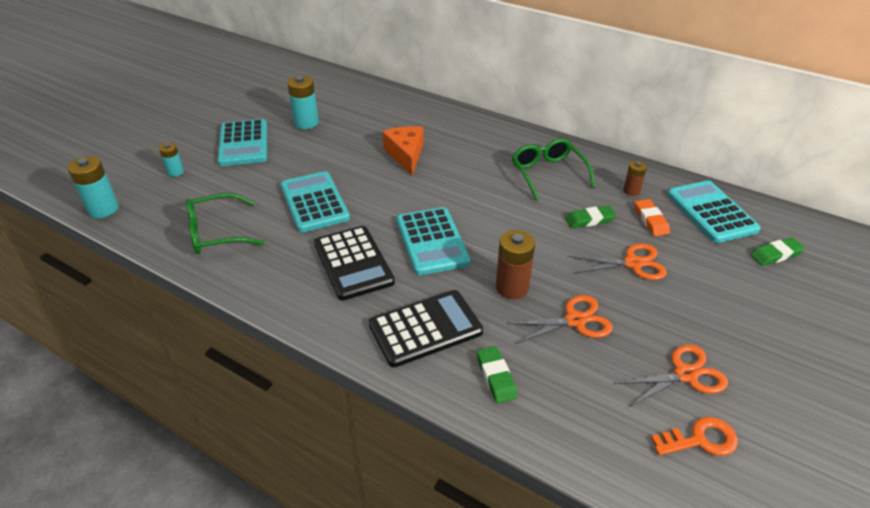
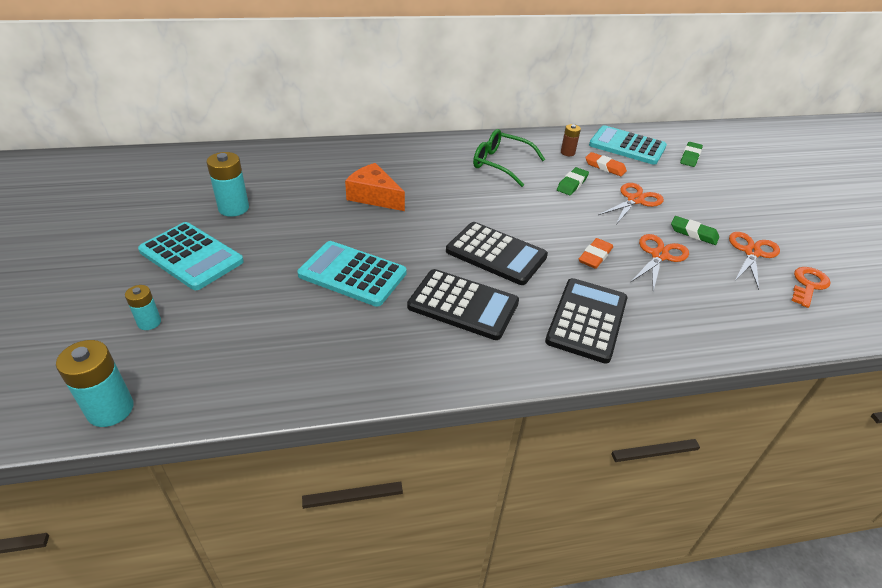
camera: 45 degrees left, 0 degrees up
(216, 233) = (296, 353): green glasses -> none
(432, 241) = (496, 254): turquoise calculator -> black calculator
(496, 377) = (674, 322): green eraser -> green eraser (693, 233)
(512, 287) = (595, 256): brown battery -> orange eraser

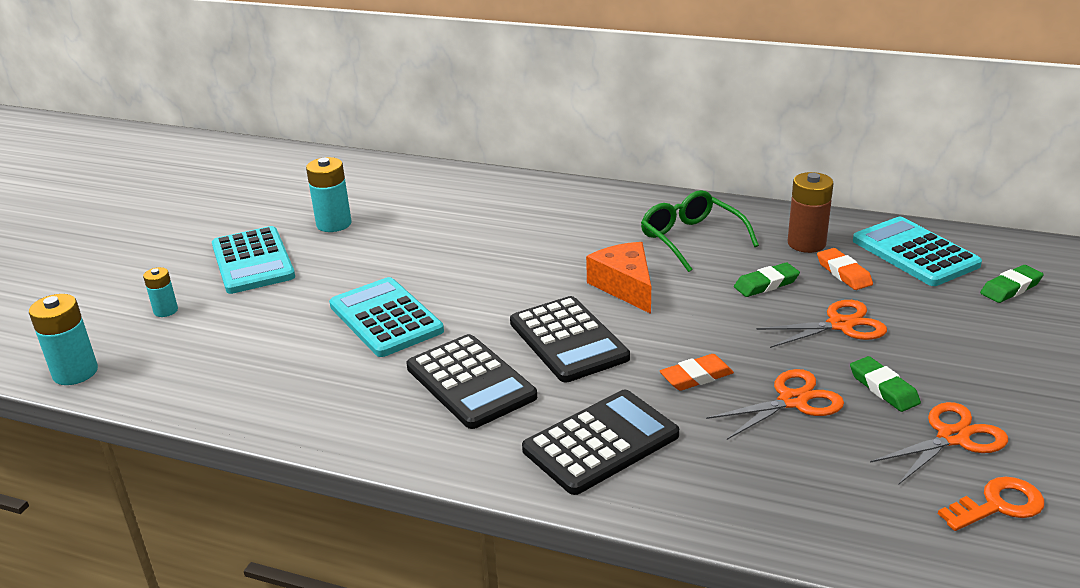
camera: 35 degrees right, 10 degrees down
(374, 196) = (491, 243): orange cheese -> orange cheese (625, 286)
(567, 153) = (806, 243): brown battery -> brown battery, size x1.68

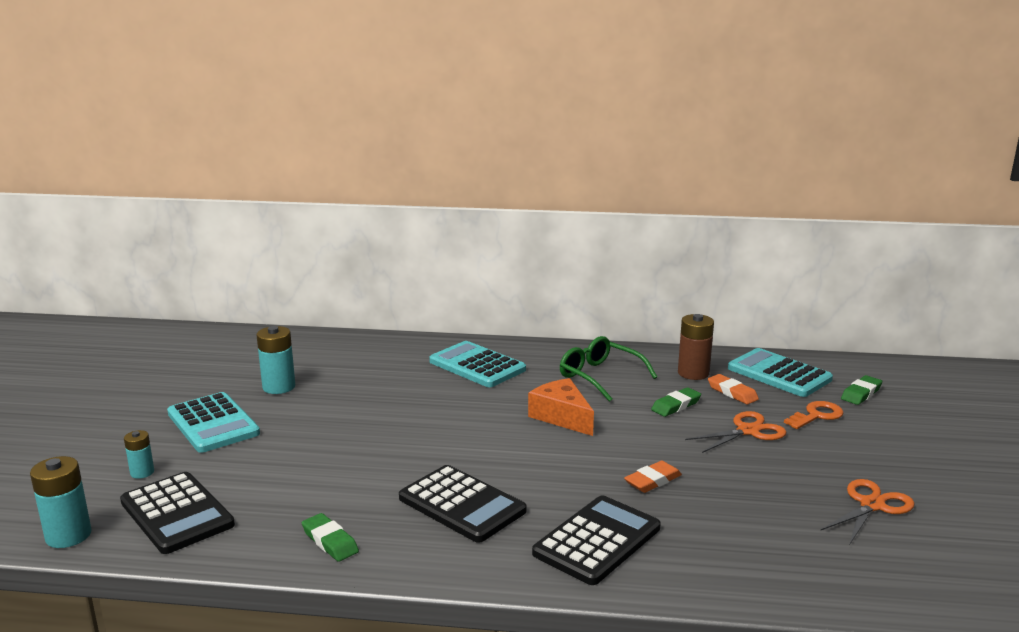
camera: 15 degrees left, 10 degrees down
(386, 318) = (361, 460): turquoise calculator -> turquoise calculator (477, 366)
(568, 340) = (532, 463): black calculator -> black calculator (176, 513)
(792, 401) = (738, 491): orange scissors -> none
(883, 388) = (803, 474): green eraser -> green eraser (330, 541)
(998, 505) = (929, 551): orange key -> orange key (816, 415)

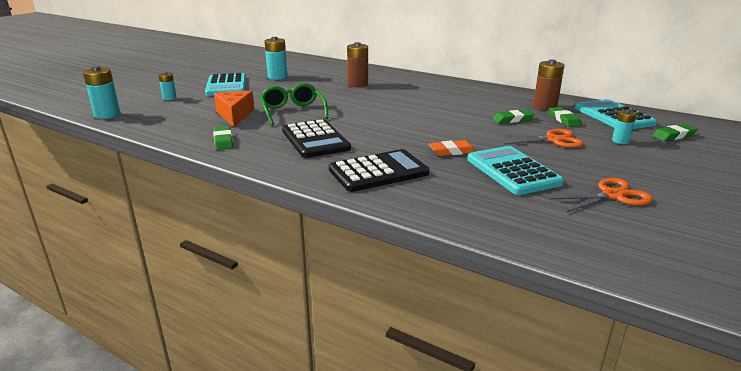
camera: 25 degrees right, 5 degrees up
(176, 513) = (164, 116): black calculator -> none
(418, 379) = (358, 84): none -> brown battery
(477, 366) = (400, 83): turquoise calculator -> turquoise calculator (512, 171)
(562, 417) = (426, 113): orange cheese -> orange cheese (235, 115)
(600, 376) = (474, 99): green glasses -> green glasses (293, 111)
(732, 393) = (564, 120): orange eraser -> green eraser
(816, 415) = (620, 141): orange key -> turquoise battery

